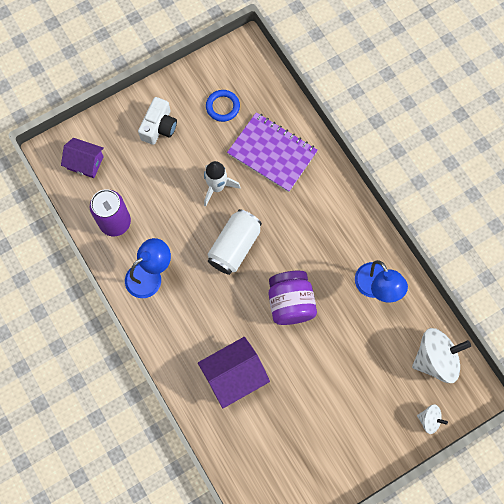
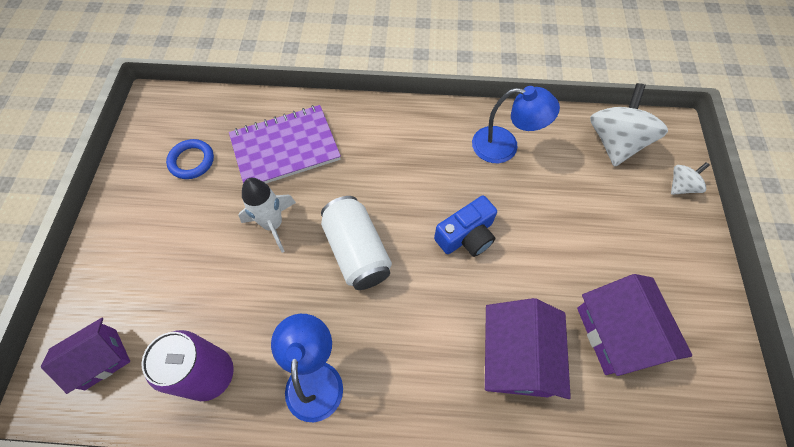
camera: 55 degrees left, 10 degrees down
(159, 127) = (147, 239): white camera -> none
(288, 426) = (617, 333): none -> purple house
(290, 303) = (466, 236): purple jar -> blue camera

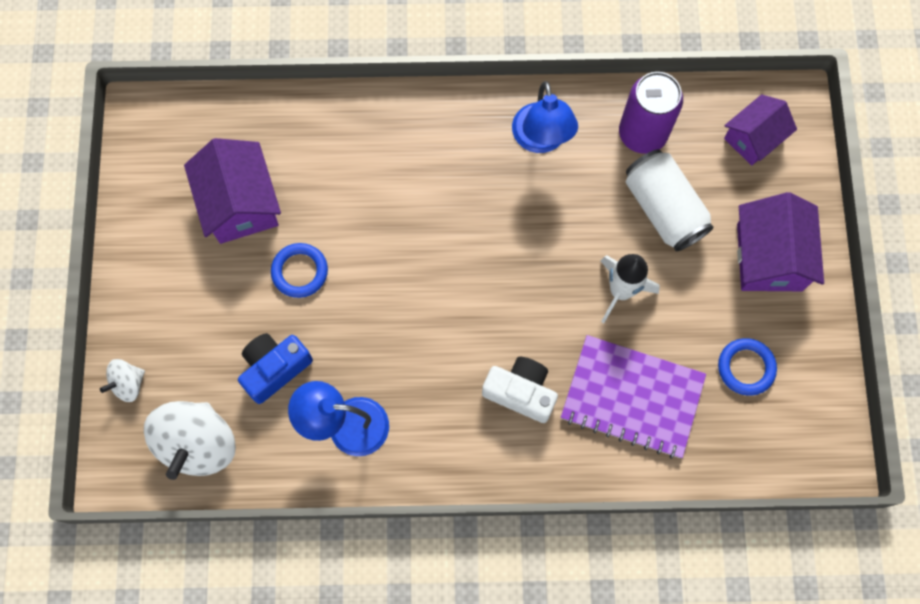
camera: 175 degrees right, 10 degrees up
(285, 148) = (632, 397): purple notebook -> purple notebook turned 45 degrees clockwise
(357, 251) = (518, 267): white can -> white can (663, 209)
(369, 158) = (520, 392): none -> white camera
(466, 236) = (395, 296): blue camera -> blue camera (275, 368)
(516, 357) = (345, 173): purple house -> purple house (769, 257)
(551, 263) = (300, 271): none -> blue ring

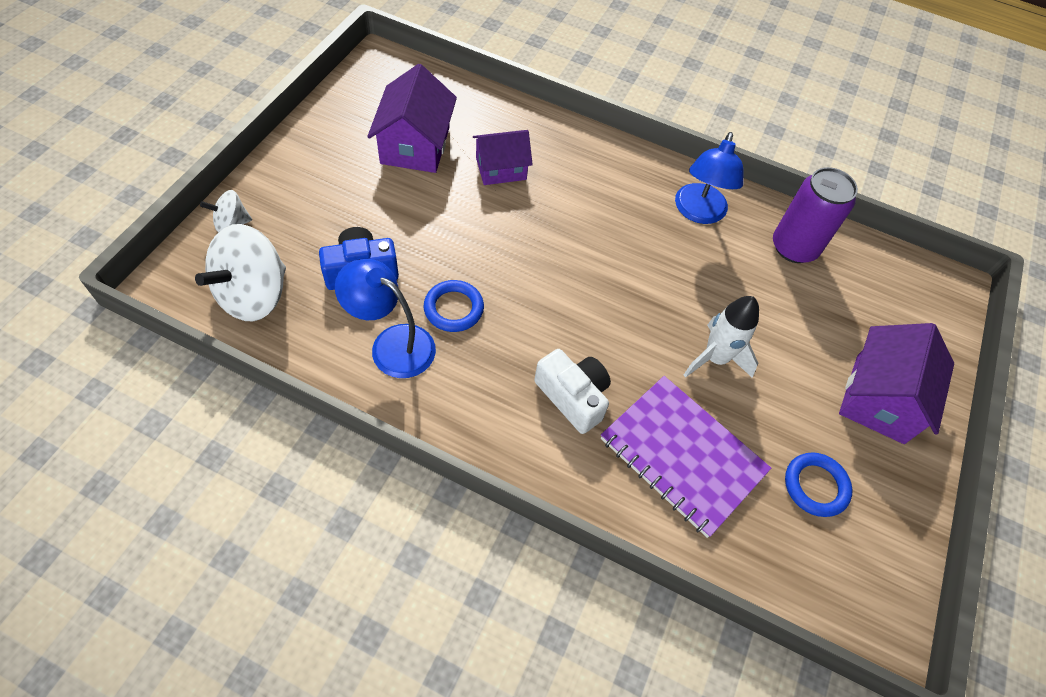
camera: 20 degrees right, 15 degrees down
(300, 271) = (431, 211): blue ring -> blue ring (453, 308)
(663, 209) = (788, 312): white can -> none
(753, 138) = (900, 296): purple house -> purple house (501, 169)

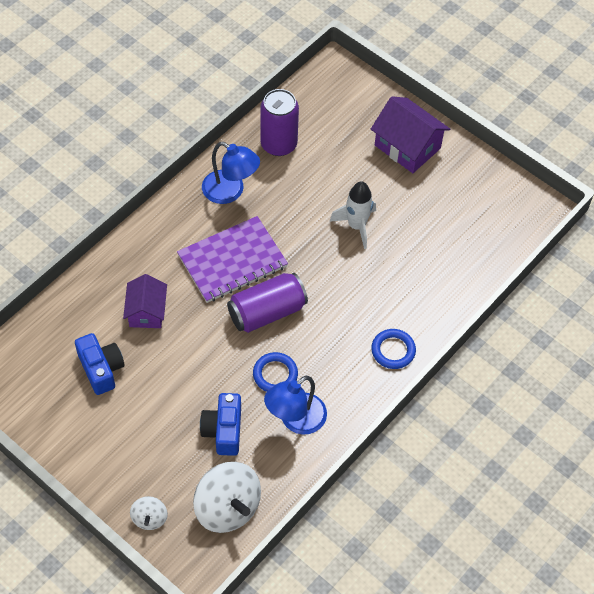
camera: 70 degrees left, 0 degrees up
(415, 145) = (101, 369): purple house -> blue camera
(541, 282) = (267, 312): none -> purple can
(573, 397) = (365, 318): white camera -> none
(682, 455) = (421, 269): purple notebook -> purple notebook (232, 261)
(815, 486) = (456, 206): blue ring -> blue ring (393, 350)

